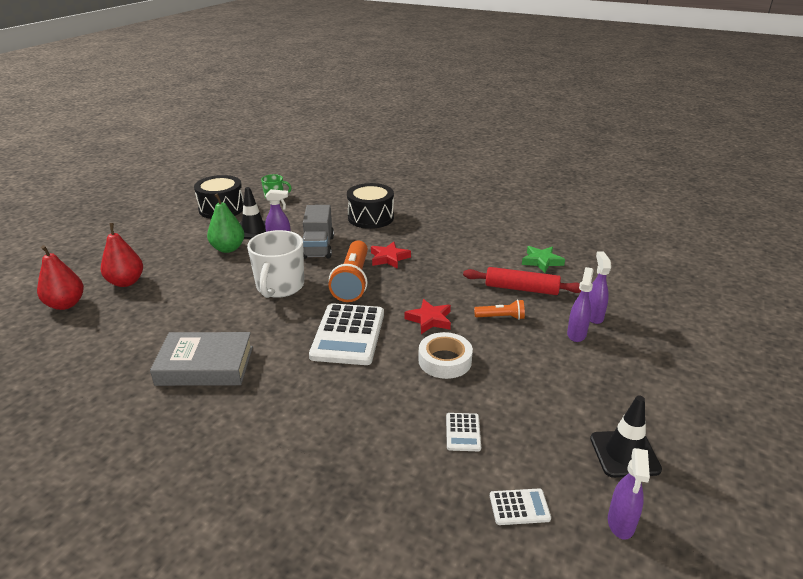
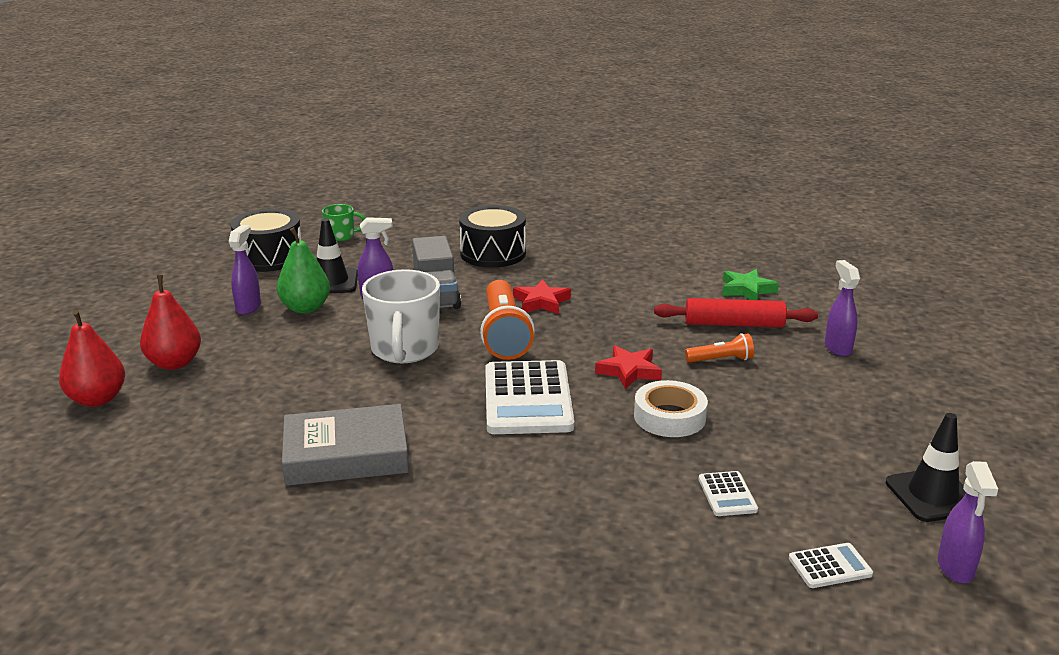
camera: 10 degrees left, 5 degrees down
(576, 334) = (824, 370): purple spray bottle -> purple spray bottle (248, 307)

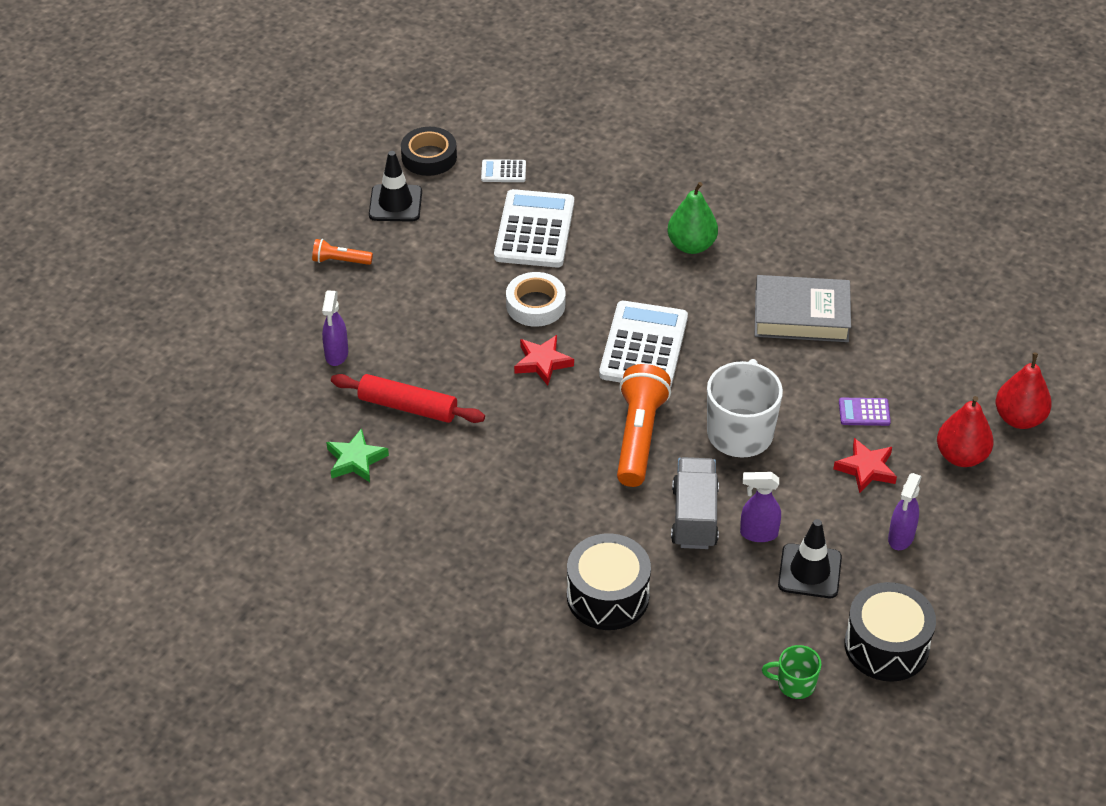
camera: 165 degrees left, 20 degrees up
(274, 381) = (864, 412): none -> purple calculator
(305, 308) = (838, 523): green pear -> green pear (691, 245)
(541, 302) = (584, 483): red star -> red star (866, 469)
(721, 360) = (453, 360): orange flashlight -> orange flashlight (340, 261)
(727, 494) = (534, 230): white calculator -> white calculator, size x2.20
(955, 568) = (429, 157): purple spray bottle -> black tape

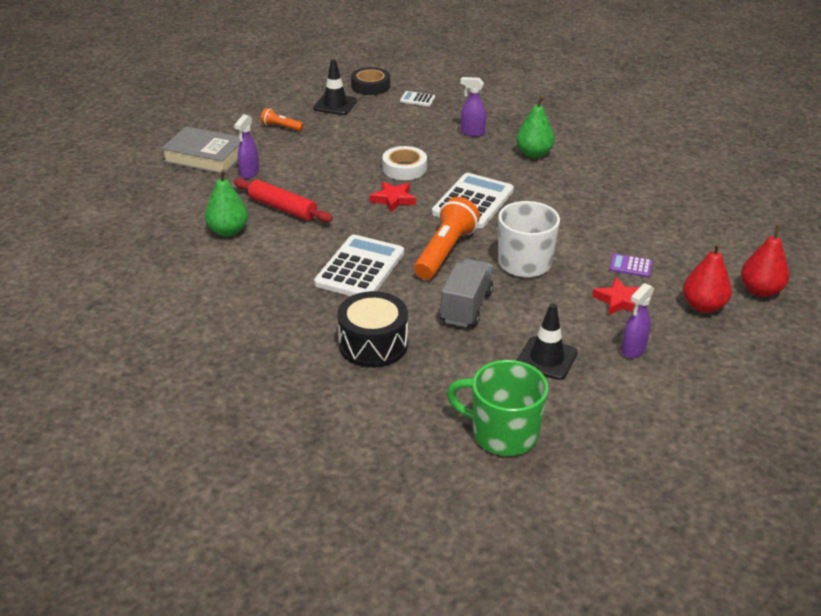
camera: 15 degrees right, 10 degrees down
(356, 460) = (228, 231): green star -> green pear
(534, 230) = (423, 130): white calculator -> white calculator (360, 268)
(758, 533) = (513, 326): purple spray bottle -> purple spray bottle (472, 132)
(794, 684) = (502, 433): green mug -> green mug, size x1.96
(801, 315) = (601, 203): grey book -> grey book (205, 156)
(886, 646) = (594, 422): black drum -> none

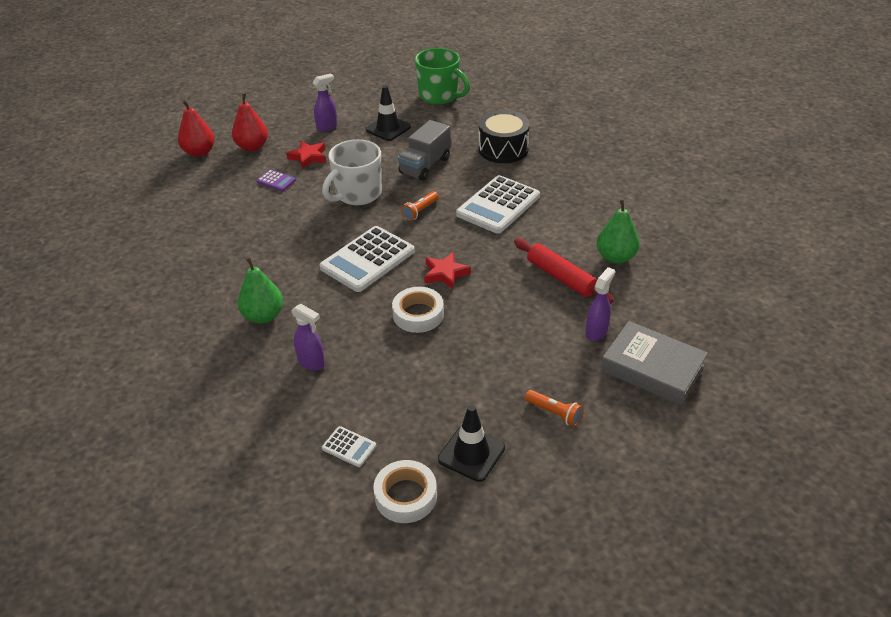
camera: 165 degrees left, 5 degrees up
(370, 86) = (405, 496): black tape -> white tape
(445, 252) = (420, 211): orange flashlight -> orange flashlight, size x0.50

